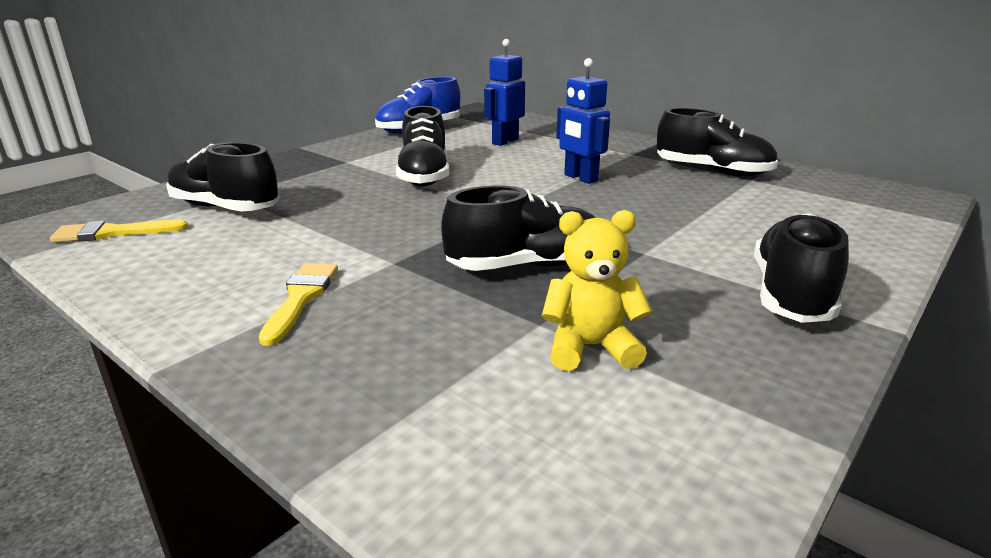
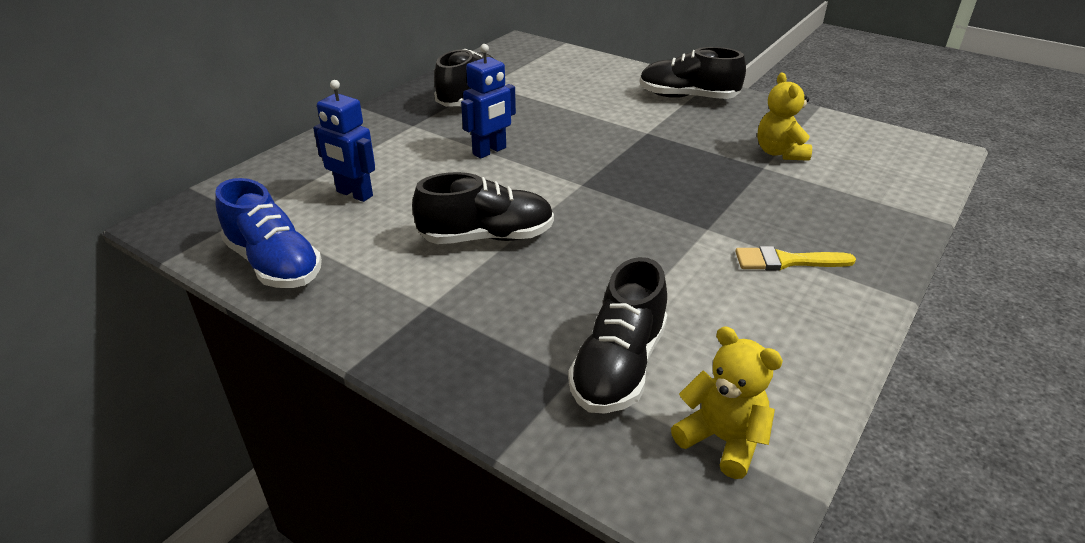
camera: 95 degrees left, 10 degrees up
(113, 233) = (722, 440): yellow brush -> yellow teddy bear
(525, 266) = (687, 173): black shoe -> none

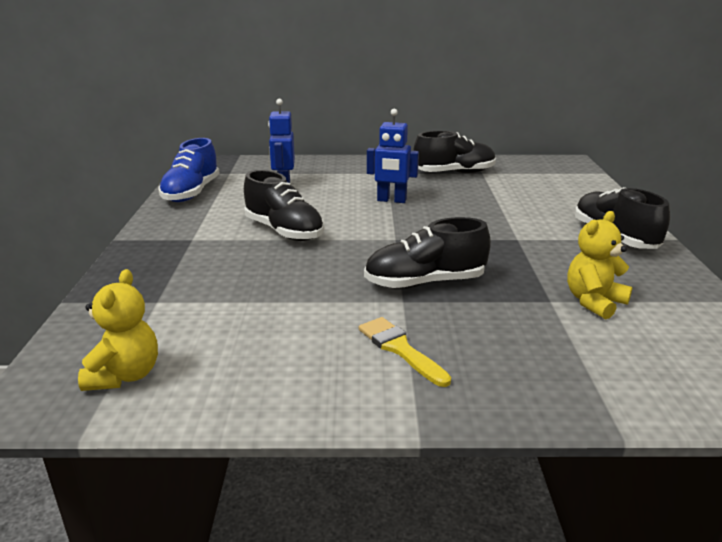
camera: 55 degrees right, 10 degrees down
(618, 366) = (180, 314): black shoe -> black shoe (425, 283)

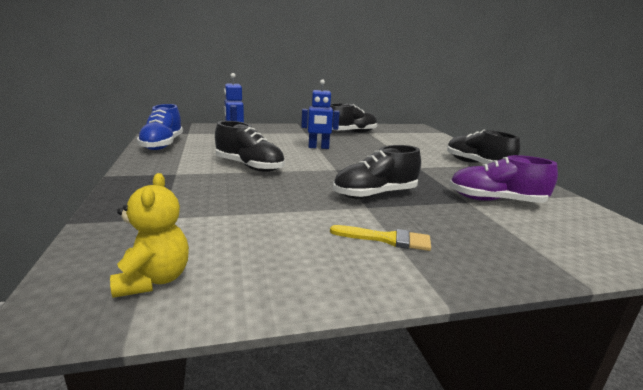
camera: 15 degrees left, 5 degrees down
(400, 349) = (386, 239): yellow brush -> yellow brush turned 150 degrees clockwise
(594, 302) = (495, 201): yellow teddy bear -> purple shoe

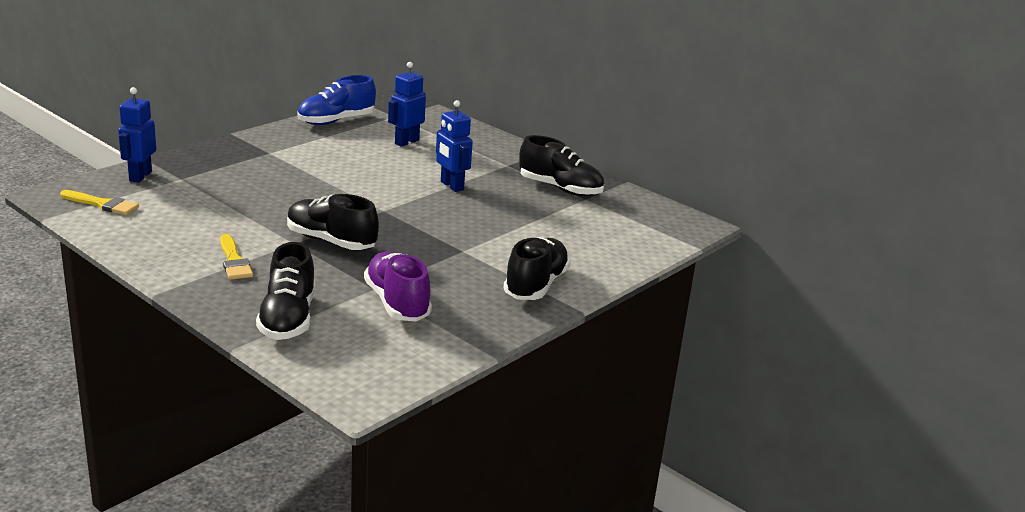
camera: 55 degrees right, 5 degrees up
(116, 236) = (140, 176): none -> blue robot
(154, 280) = (102, 204): yellow teddy bear -> yellow brush
(249, 167) = (329, 173): black shoe -> black shoe (288, 319)

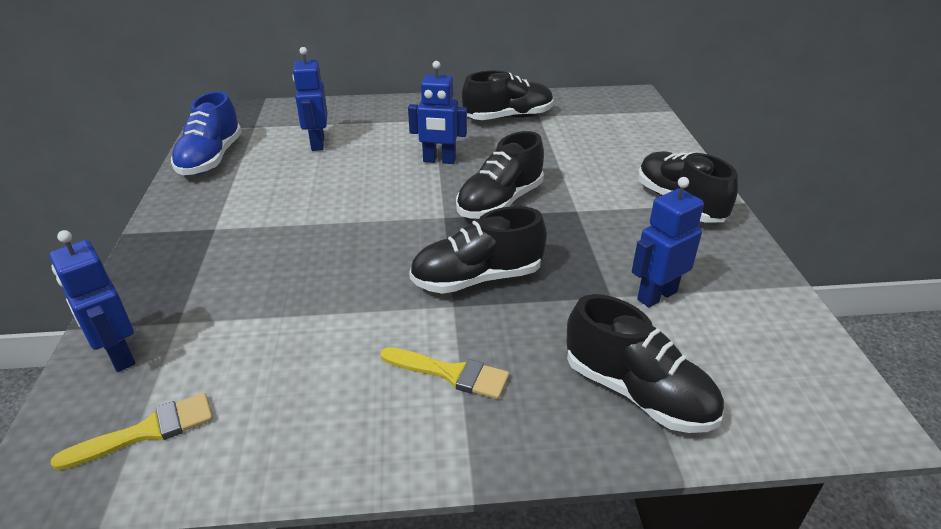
camera: 45 degrees left, 10 degrees up
(397, 303) = (656, 295): purple shoe -> blue robot
(430, 222) = (500, 202): none -> black shoe

